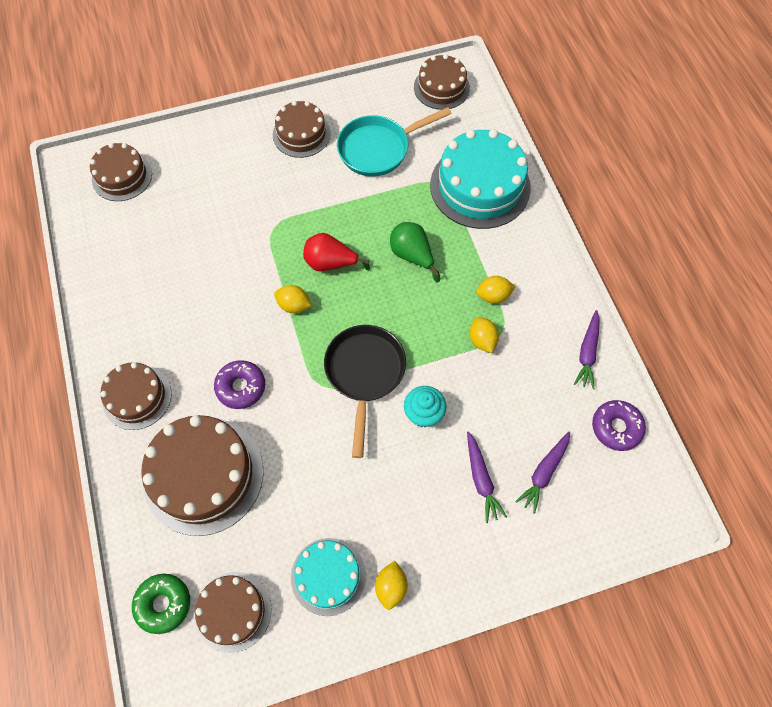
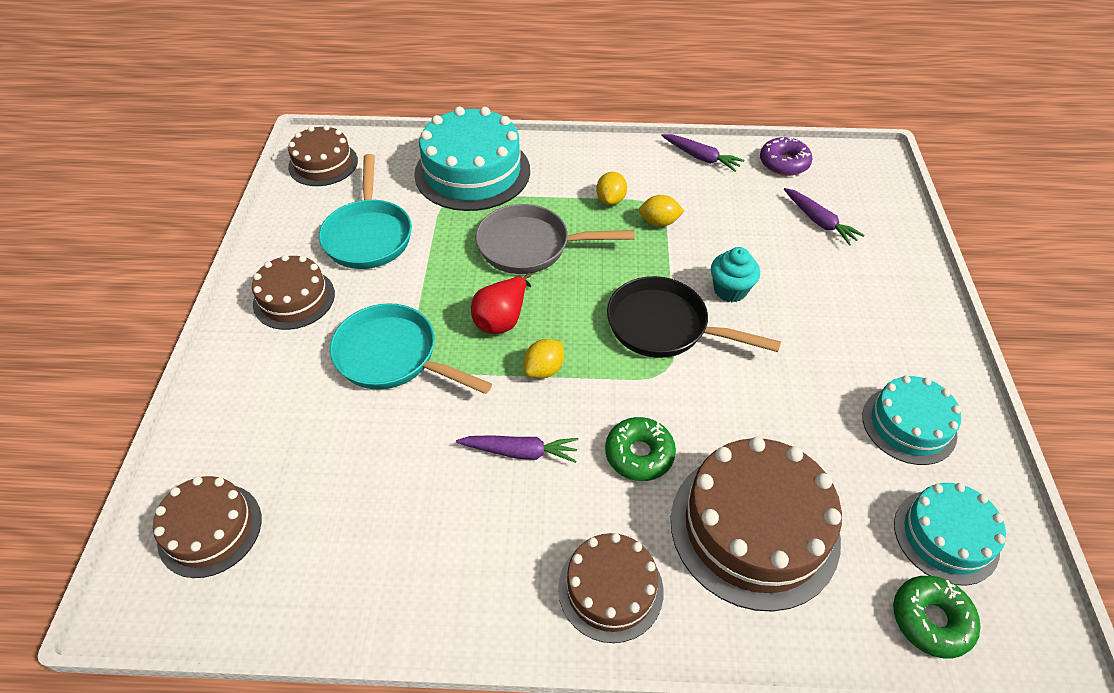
camera: 70 degrees left, 15 degrees down
(233, 611) = (946, 536): brown cake -> turquoise cake
(241, 387) = (639, 454): purple donut -> green donut
(273, 211) = (393, 356): none -> turquoise pan
(391, 587) = (926, 371): yellow lemon -> none
(412, 256) = (530, 246): green pear -> grey pan
(481, 479) = (816, 267): purple carrot -> purple carrot (520, 452)

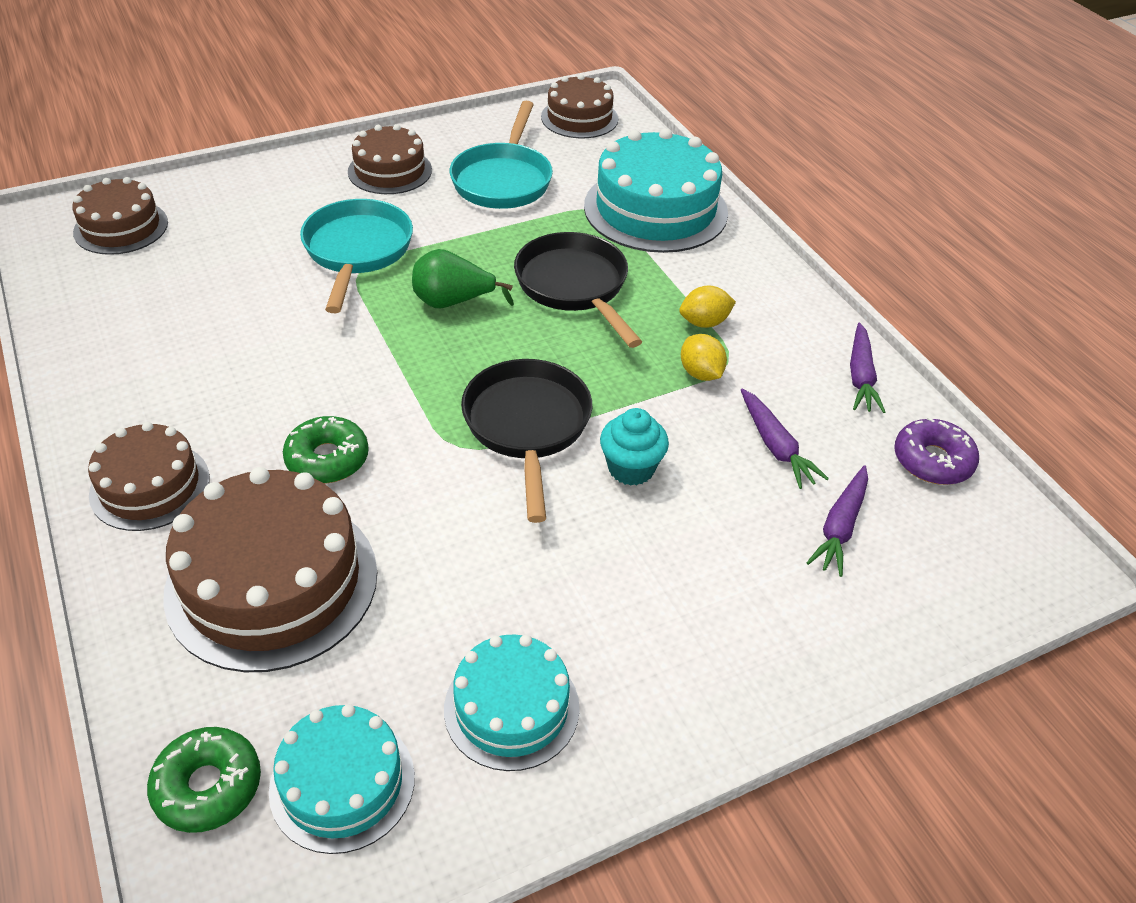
camera: 60 degrees right, 5 degrees down
(368, 235) = (503, 180): turquoise pan -> turquoise pan turned 45 degrees counterclockwise
(502, 319) = (453, 302): red pear -> green pear
(520, 452) = (286, 371): purple carrot -> purple carrot (776, 446)
(530, 246) = (574, 286): grey pan -> black pan
(544, 369) = (402, 354): yellow lemon -> none

